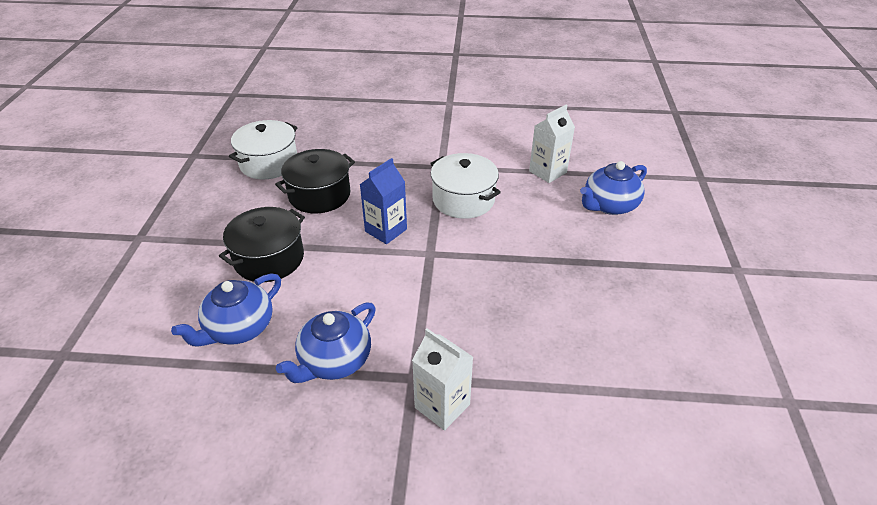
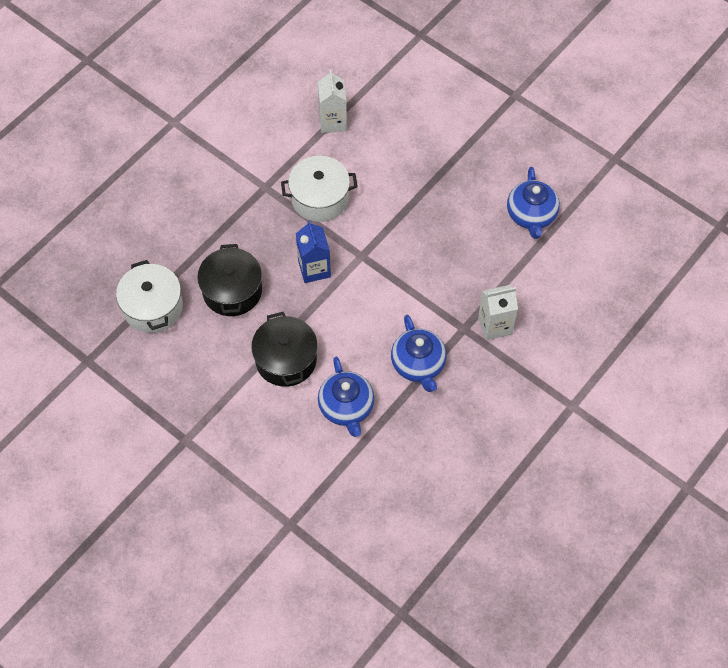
camera: 55 degrees left, 20 degrees up
(609, 205) = (401, 113): blue teapot -> blue teapot (531, 215)

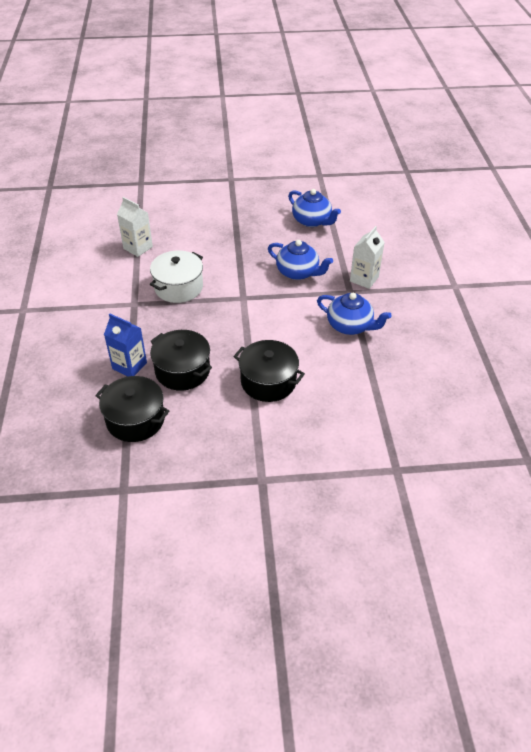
camera: 45 degrees left, 15 degrees down
(153, 307) = (135, 419): white pot -> black pot
(314, 269) = (222, 323): blue carton -> blue carton (129, 366)
(346, 407) = (340, 378): blue teapot -> blue teapot (298, 272)

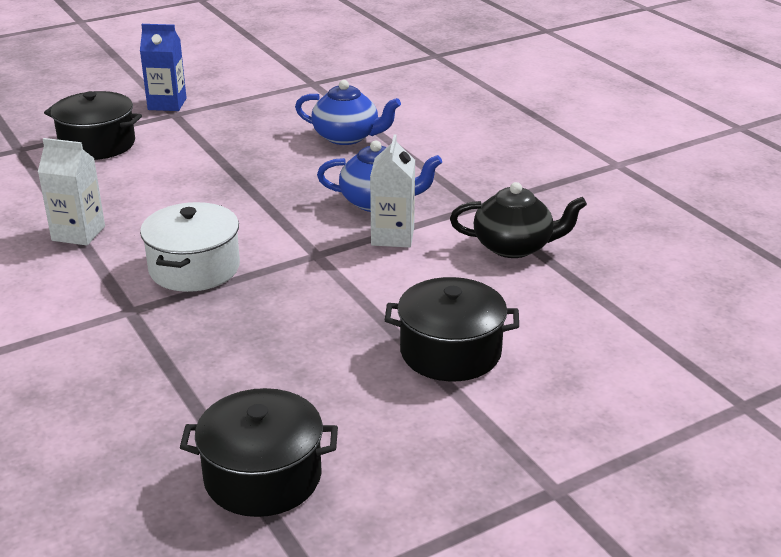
camera: 25 degrees left, 15 degrees down
(129, 366) = (189, 400): blue carton -> blue carton (167, 104)
(182, 371) = (293, 379): black pot -> black pot (97, 144)
(350, 326) = (514, 246): blue teapot -> black teapot
(364, 279) = (484, 186): white carton -> white carton (392, 236)

